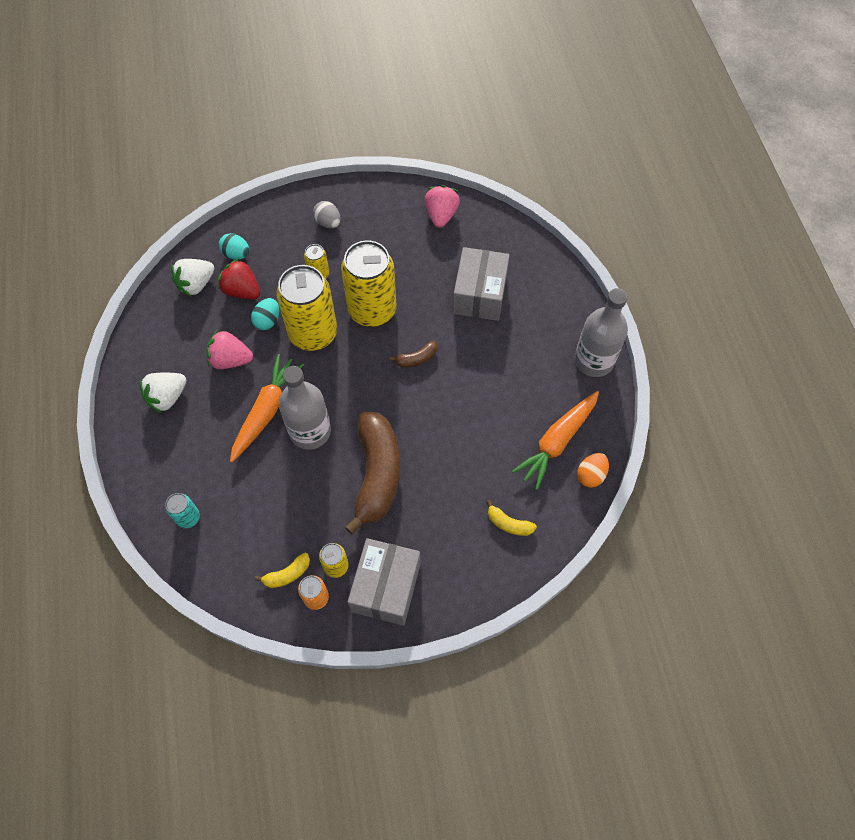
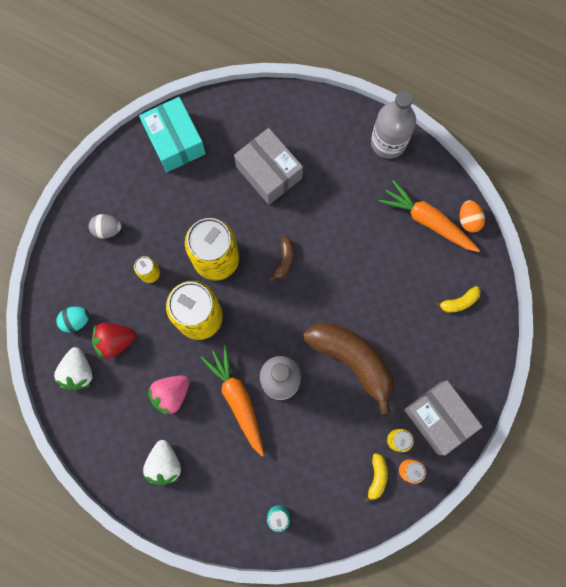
camera: 50 degrees left, 15 degrees up
(268, 321) = (159, 342): turquoise egg -> none
(441, 215) = (175, 141): pink strawberry -> turquoise box
(557, 442) = (427, 220): orange carrot -> orange carrot turned 135 degrees clockwise

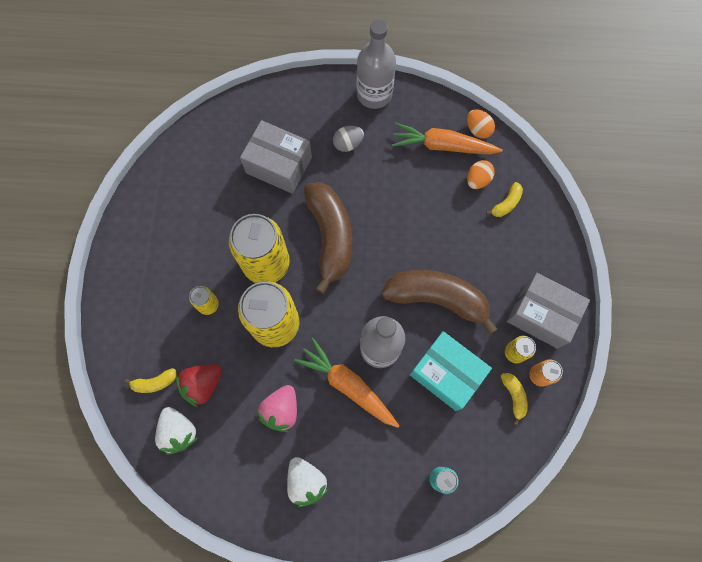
camera: 25 degrees left, 5 degrees down
(76, 320) = (155, 382): turquoise egg -> yellow banana
(107, 229) = (148, 282): grey egg -> grey egg (348, 144)
(175, 141) = (178, 175): turquoise box -> turquoise box (446, 373)
(284, 260) = (330, 237): brown banana -> brown banana, size x2.36
(444, 268) = (477, 180): none -> orange egg

